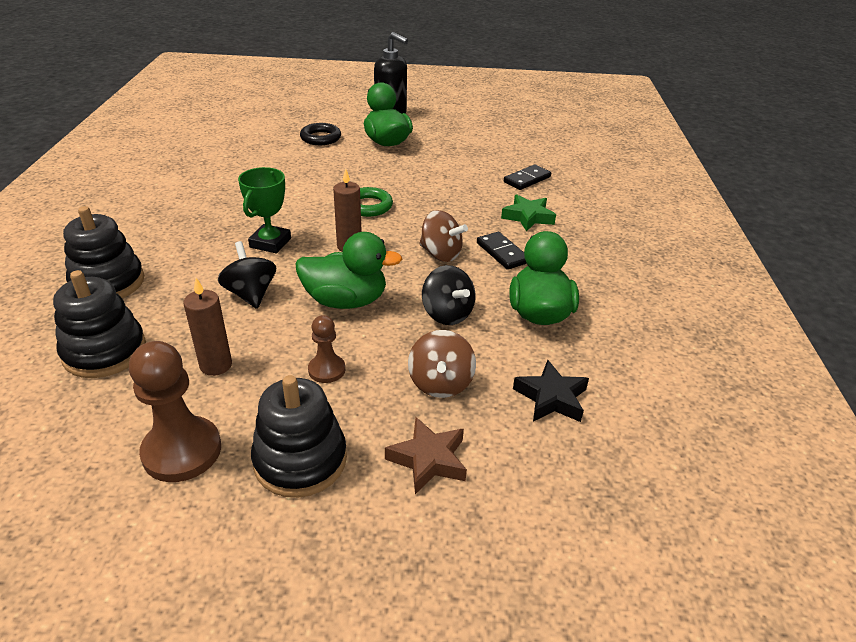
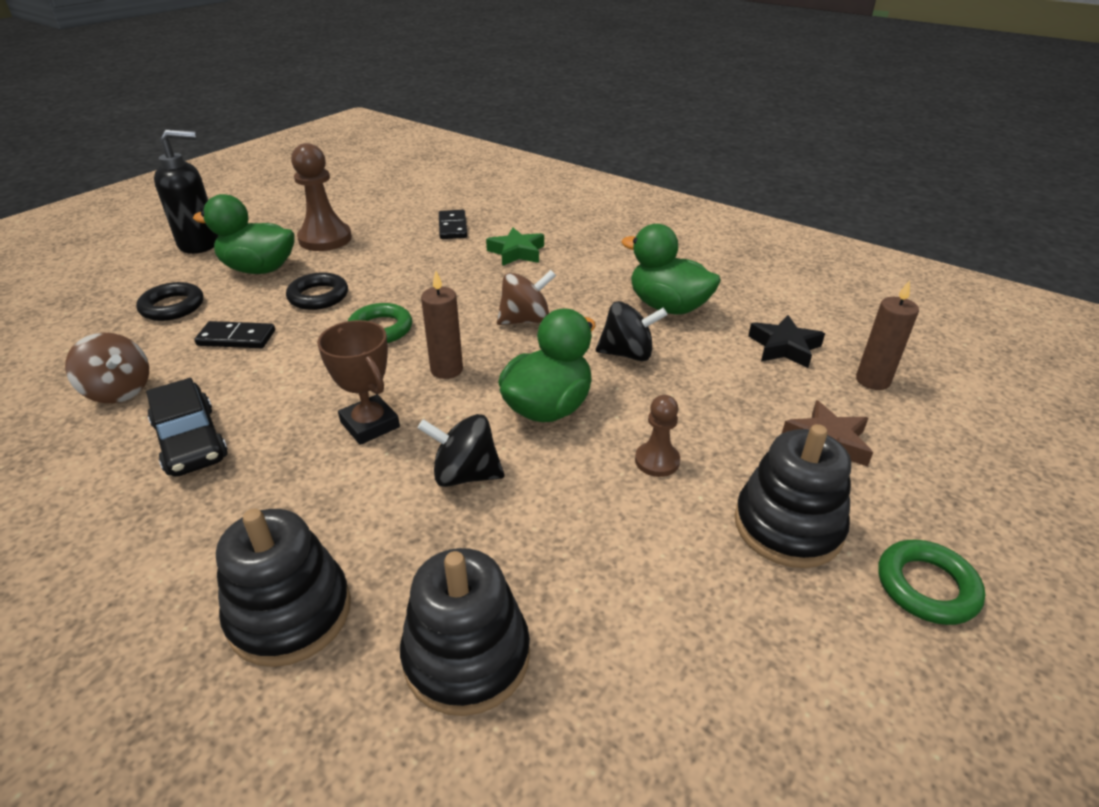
camera: 55 degrees left, 0 degrees up
(182, 451) = (724, 622): brown pawn -> brown pawn (325, 239)
(213, 197) = (190, 441): none -> black car
(216, 365) = (584, 547): brown candle -> brown candle (872, 380)
(270, 243) = (370, 424): green trophy -> brown trophy
(280, 564) = (926, 587): none -> green ring
(380, 172) = (318, 296): none -> black ring
(440, 383) = (728, 396): brown spinning top -> brown spinning top (119, 391)
(502, 253) = (560, 287): black domino -> black domino (236, 338)

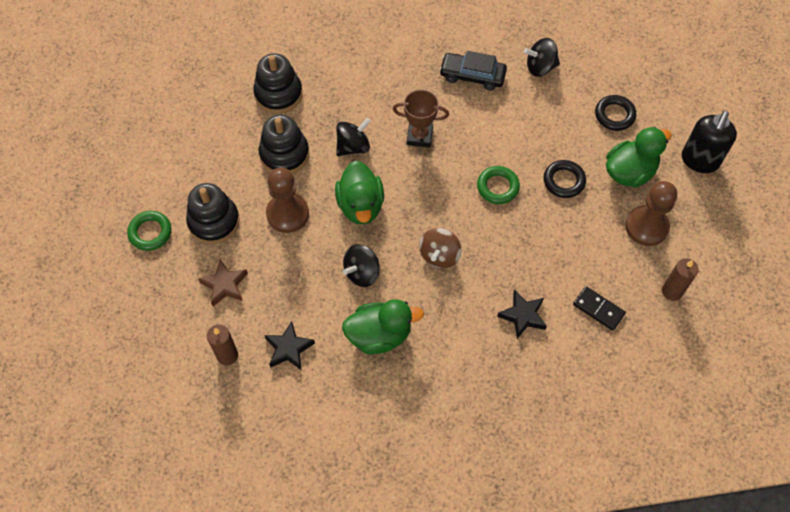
camera: 135 degrees right, 25 degrees up
(119, 391) = (540, 67): brown spinning top -> black spinning top
(236, 338) = (549, 126): black domino -> none
(290, 613) = (344, 63): black stacking toy -> black stacking toy (284, 154)
(446, 369) = (431, 189): brown candle -> brown candle (672, 291)
(517, 252) = (523, 316): green star -> black star
(657, 461) = (287, 214): brown pawn -> brown pawn, size x1.79

